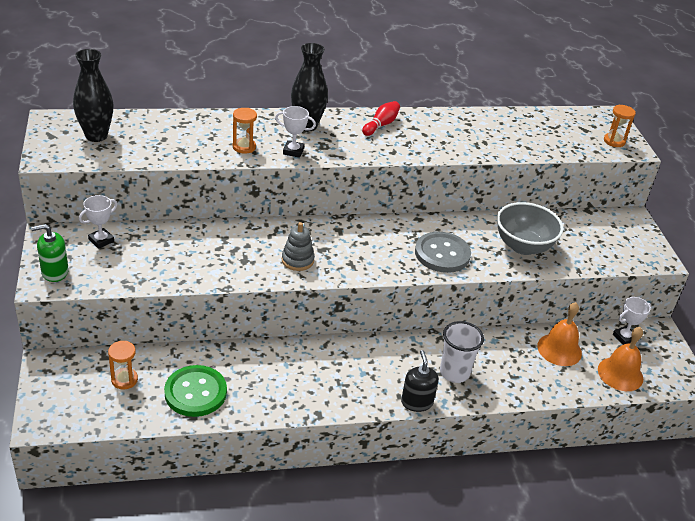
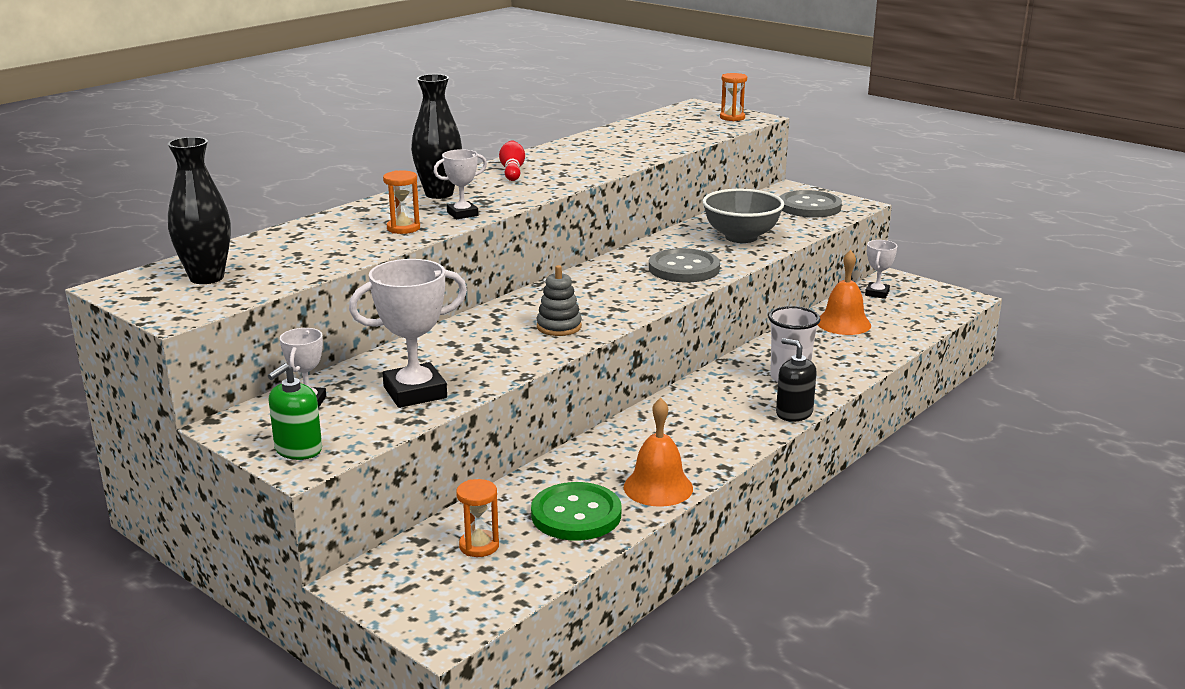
camera: 35 degrees left, 15 degrees down
(157, 265) = (415, 392): none -> white trophy
(618, 243) = (809, 207): none -> grey button
(620, 374) = (913, 317): orange bell -> orange bell (658, 487)

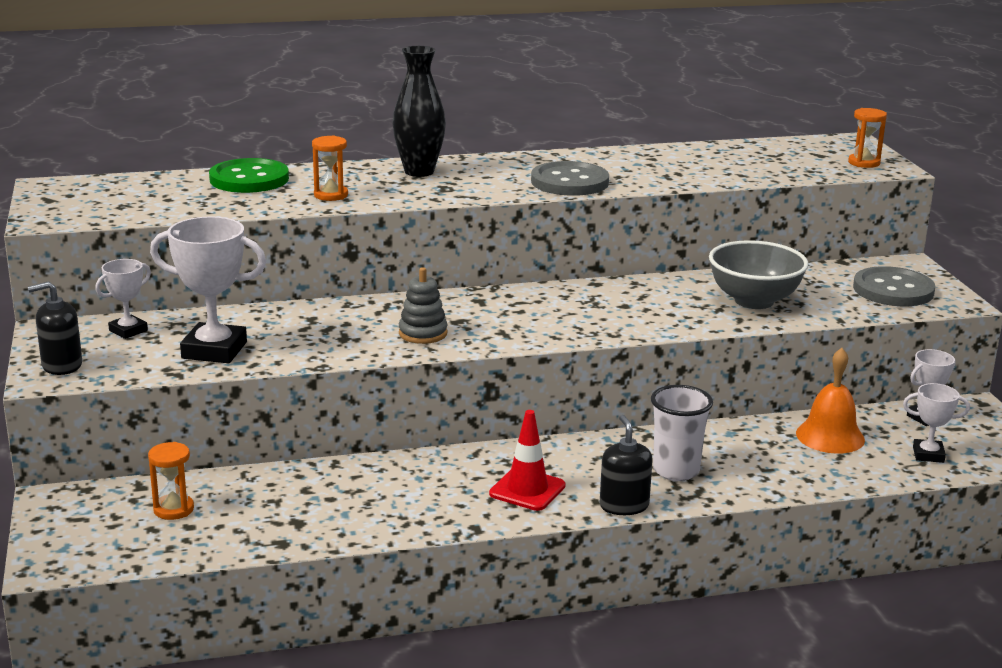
camera: 35 degrees right, 0 degrees up
(207, 278) = (115, 196): black vase -> none
(298, 450) = (62, 365): green soap dispenser -> black soap dispenser
(462, 214) = (403, 195): white trophy -> white trophy (928, 455)
(512, 171) = (526, 166): red bowling pin -> none
(576, 514) = (284, 516): green button -> green button (249, 179)
(658, 487) = (387, 522): orange bell -> none
(684, 268) = (636, 315): grey button -> grey button (569, 182)
(717, 427) = (527, 490): none -> red traffic cone

